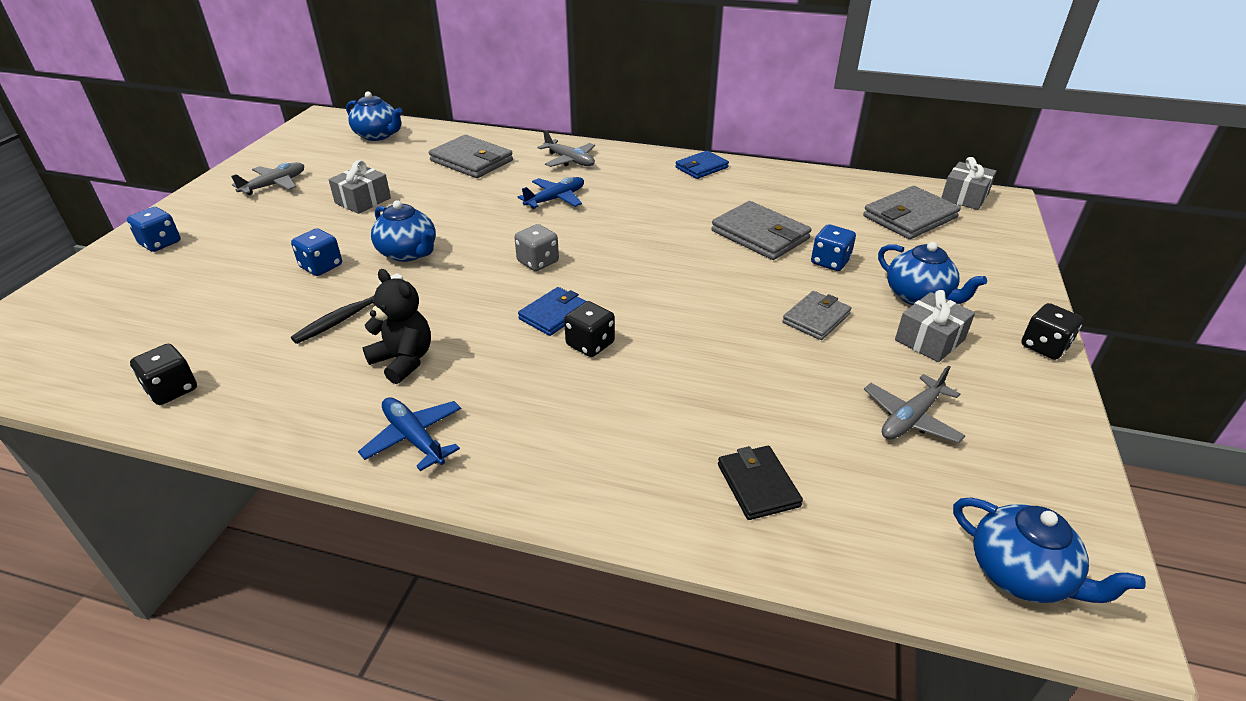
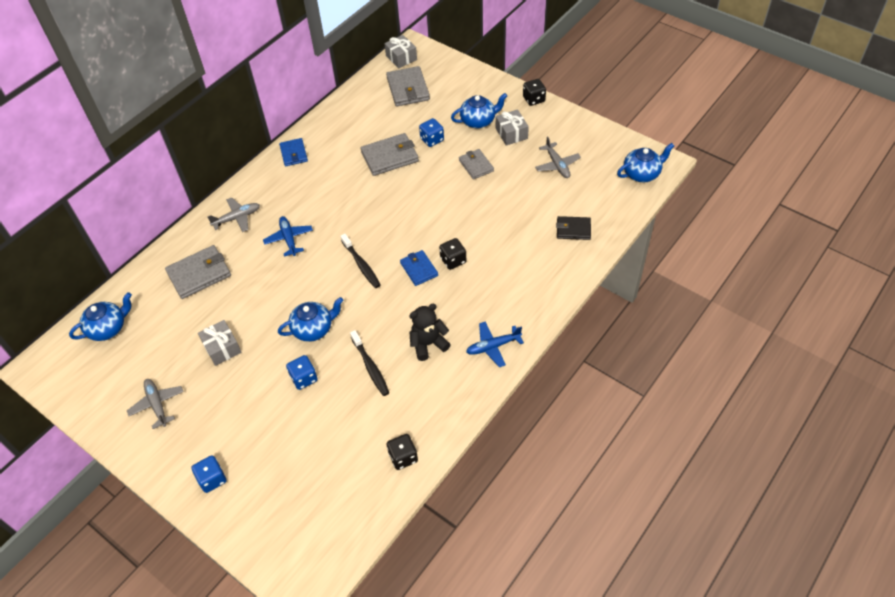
camera: 65 degrees left, 15 degrees up
(538, 262) = (361, 265): grey dice -> black toothbrush

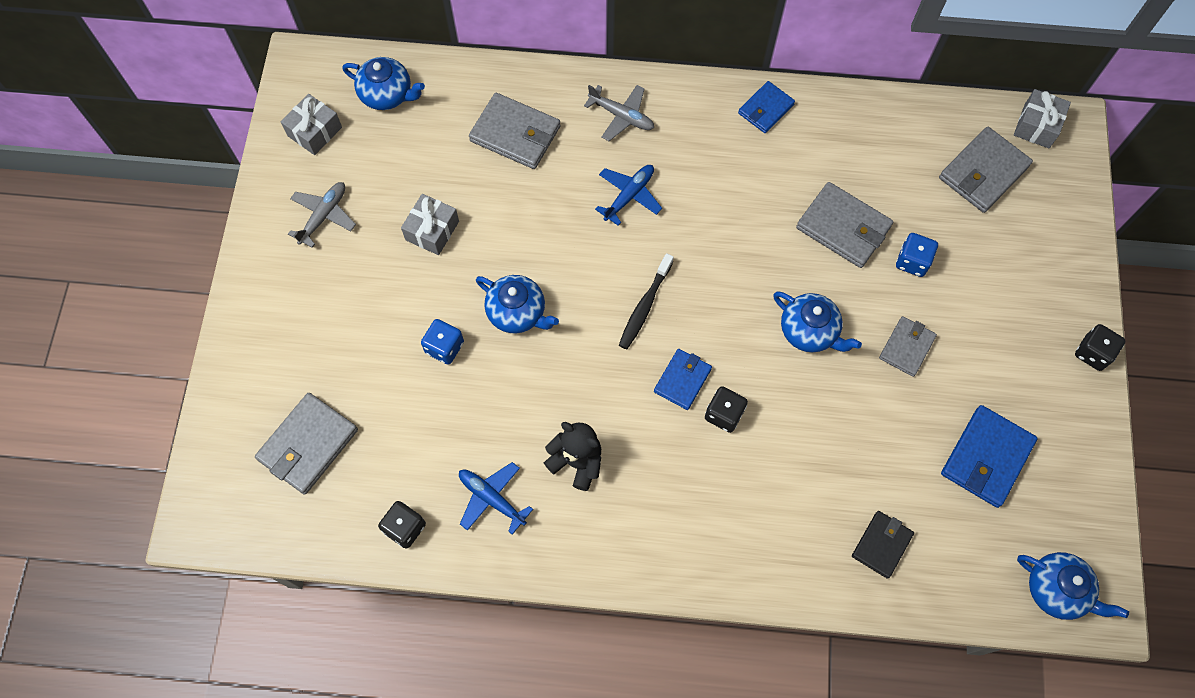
camera: 55 degrees right, 15 degrees up
(212, 479) = (268, 337): blue dice -> none
(306, 489) = (308, 445): none -> grey wallet
(370, 367) = (503, 413): black toothbrush -> none
(478, 121) = (992, 302): blue teapot -> blue teapot (809, 331)
(493, 346) = (621, 544): blue plane -> blue plane (491, 498)
(511, 133) = (1001, 360): grey gift -> grey gift (314, 131)
(557, 165) = (986, 457): grey plane -> blue wallet
(573, 229) = (881, 545): black wallet -> black wallet turned 60 degrees clockwise

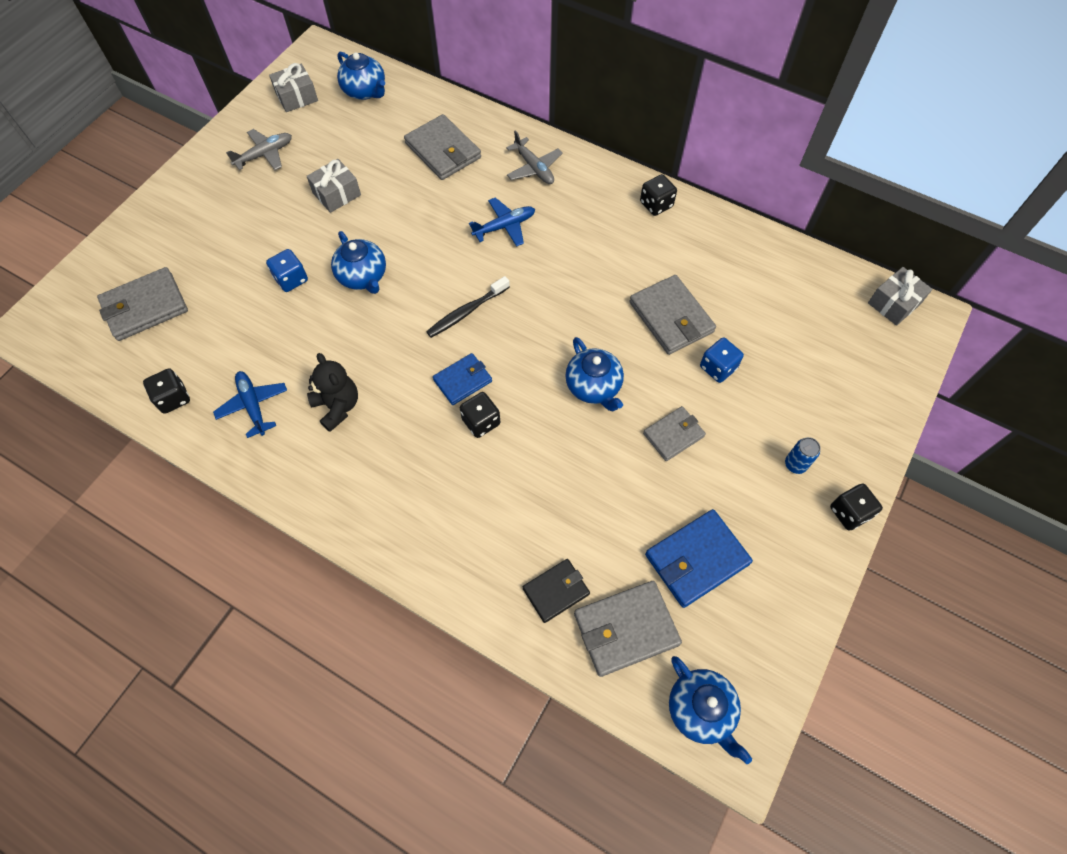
camera: 25 degrees right, 5 degrees down
(766, 109) = (656, 204): blue wallet -> black dice
(983, 172) = (823, 322): grey wallet -> grey wallet (626, 629)
(1026, 328) = (795, 464): none -> blue can

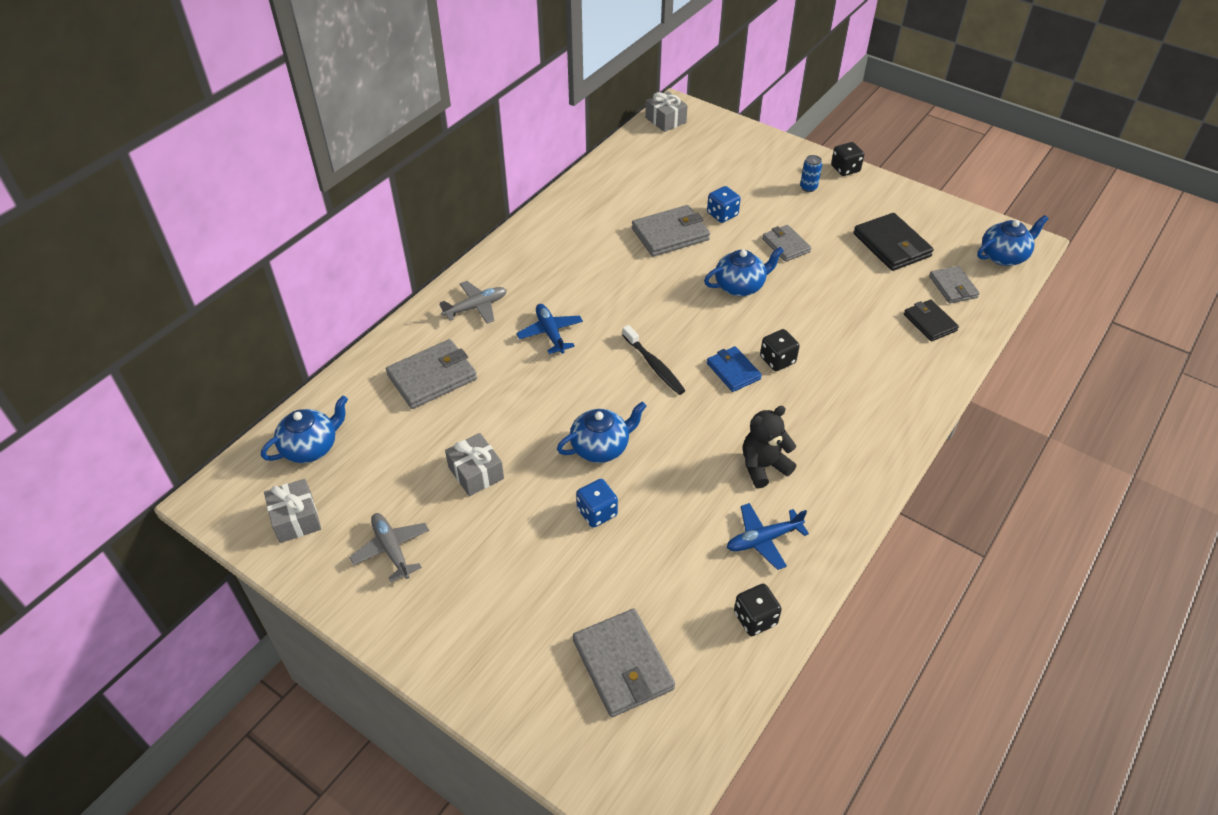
camera: 85 degrees left, 15 degrees down
(626, 629) = (953, 287): grey wallet -> grey wallet, size x0.63
(656, 204) = (542, 230): black dice -> none
(697, 559) = (891, 245): blue wallet -> black wallet

